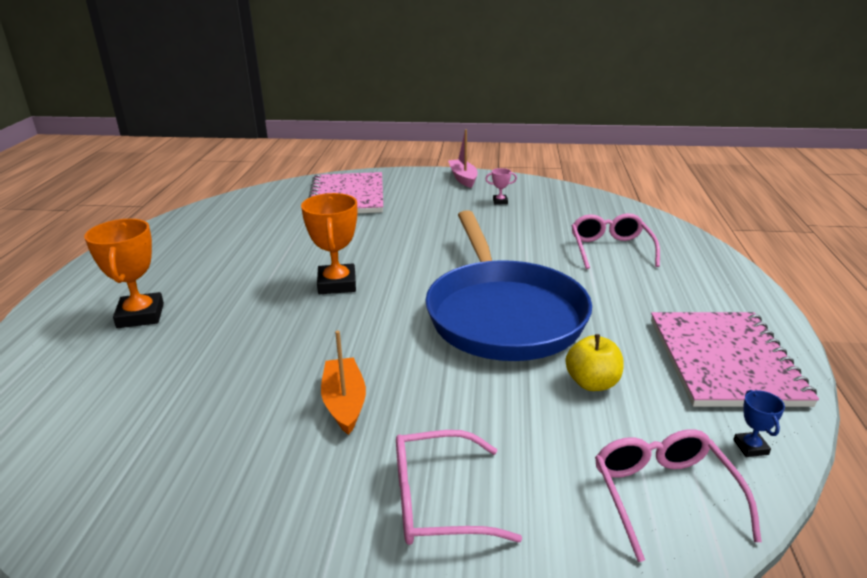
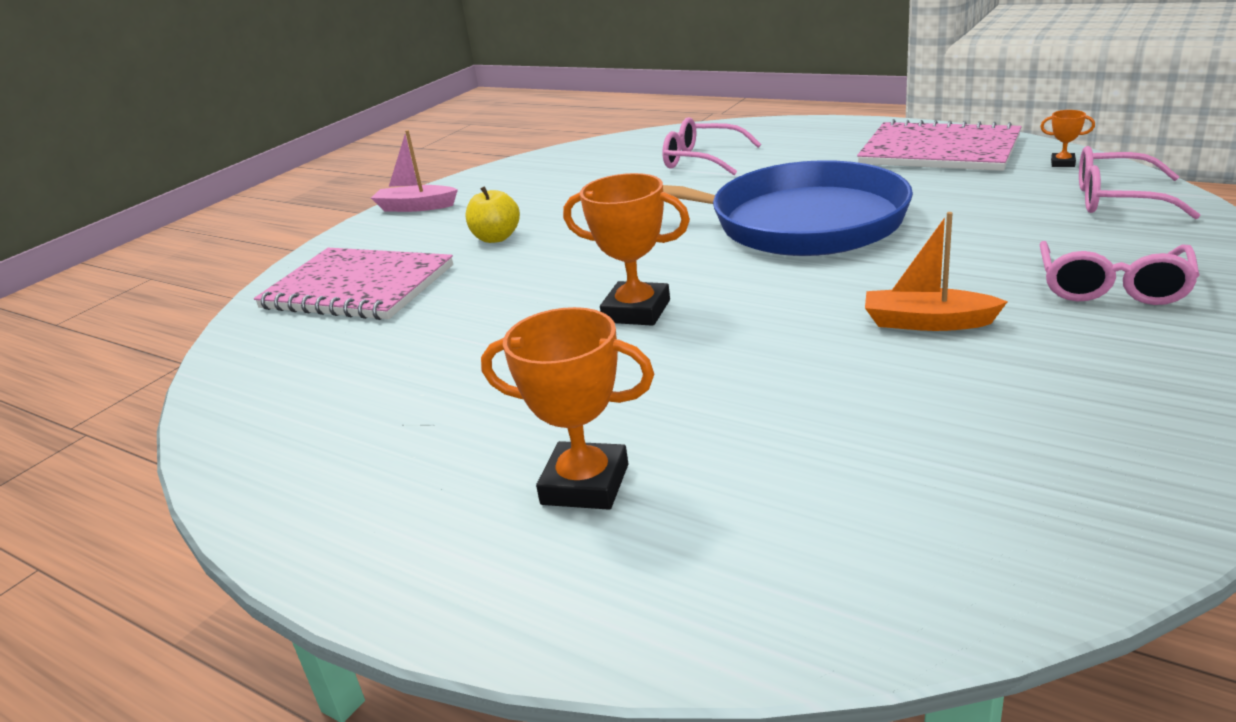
camera: 60 degrees left, 0 degrees up
(500, 201) = (517, 194): pink trophy -> none
(592, 383) = (948, 201): yellow apple -> yellow apple (496, 238)
(750, 447) = (1062, 163): blue trophy -> orange trophy

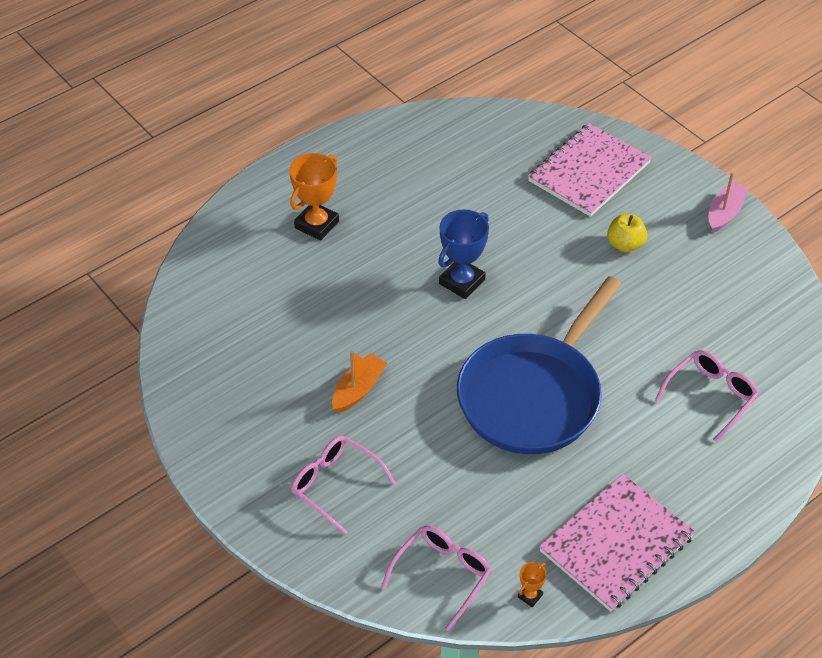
camera: 105 degrees right, 20 degrees up
(636, 311) = (462, 282): orange trophy -> blue trophy

